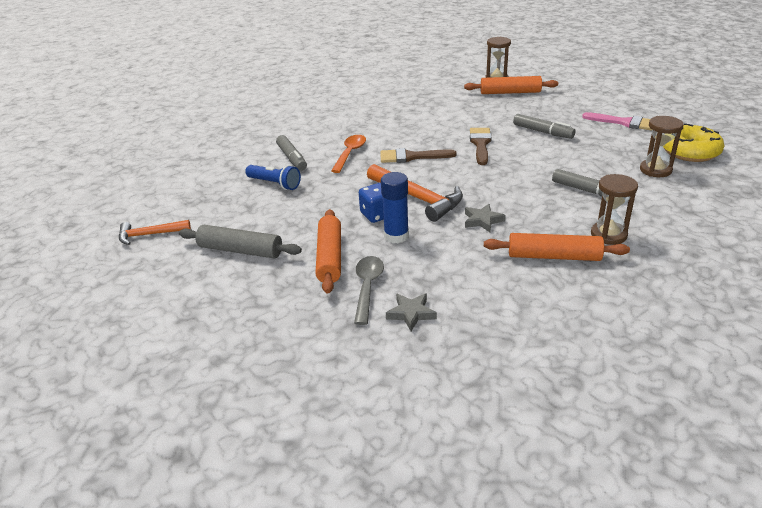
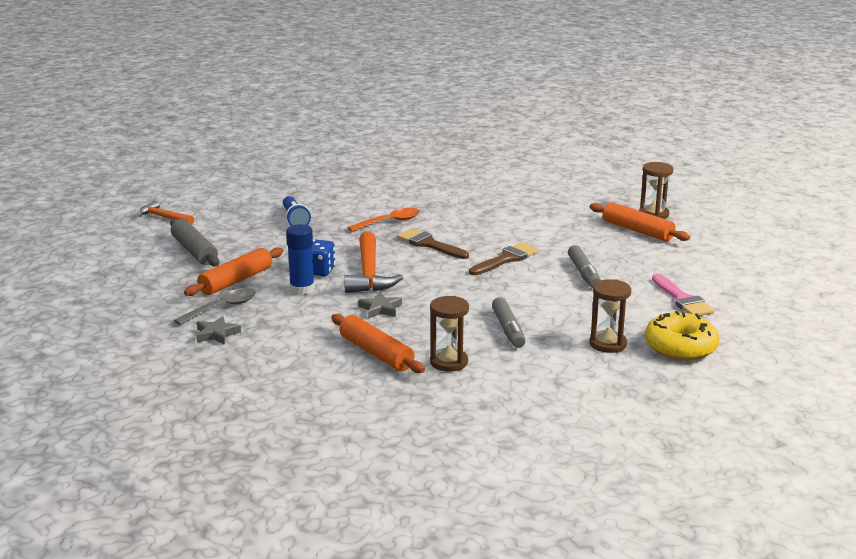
camera: 40 degrees right, 10 degrees down
(292, 158) = (342, 207): grey marker -> none

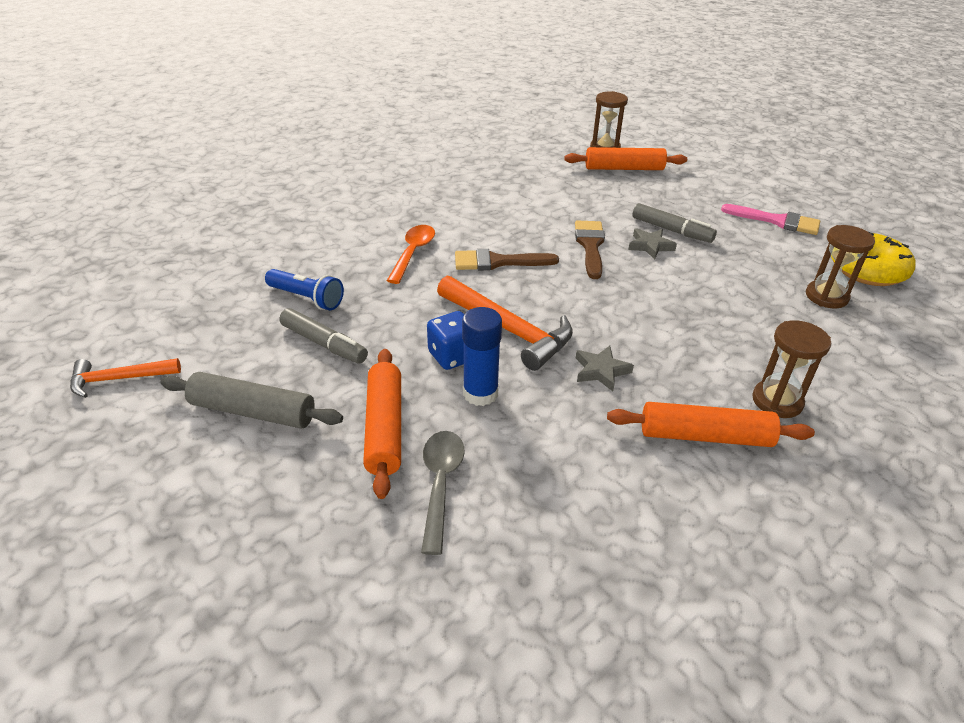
camera: 45 degrees left, 15 degrees up
(216, 334) = (506, 534): grey star -> grey star (650, 246)
(508, 329) = (740, 327): grey marker -> grey marker (324, 343)

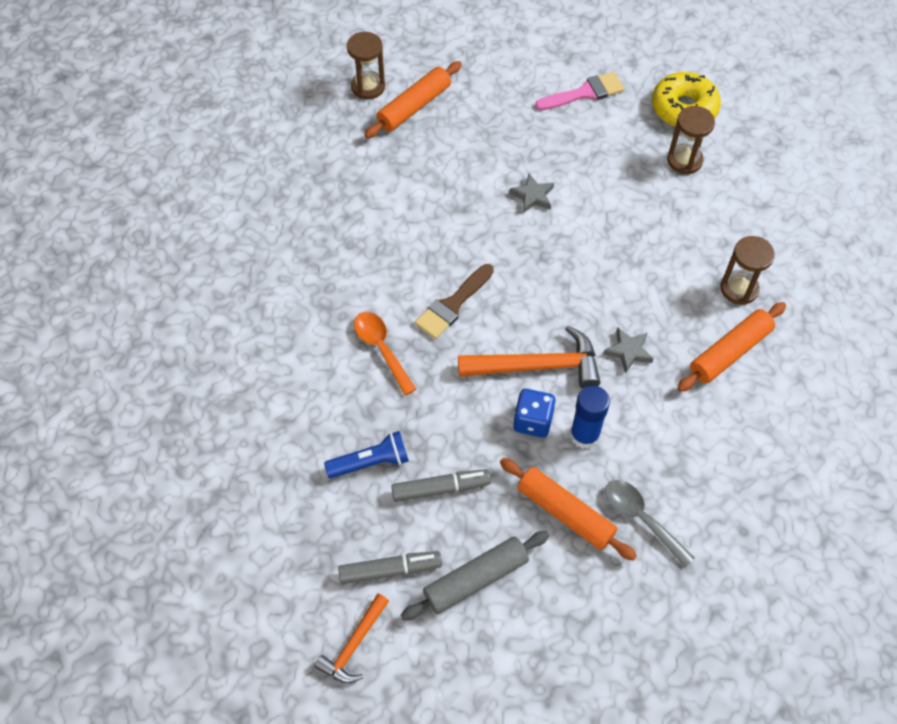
camera: 45 degrees left, 20 degrees up
(590, 246) = (493, 230): brown brush -> none
(671, 230) = (528, 164): grey marker -> grey marker (390, 570)

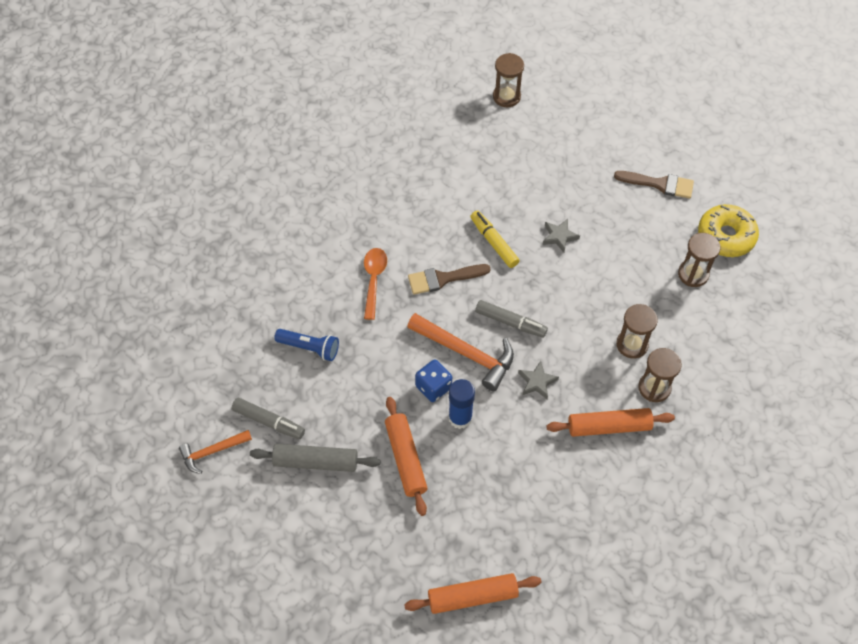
camera: 35 degrees right, 0 degrees up
(414, 106) = (527, 127): orange rolling pin -> orange rolling pin (472, 596)
(440, 488) = (339, 392): grey marker -> grey marker (510, 322)
(474, 239) = (494, 242): none -> yellow marker
(584, 93) = (659, 184): pink brush -> brown brush
(641, 518) = (452, 495): grey spoon -> none
(685, 260) = (632, 344): none -> brown hourglass

